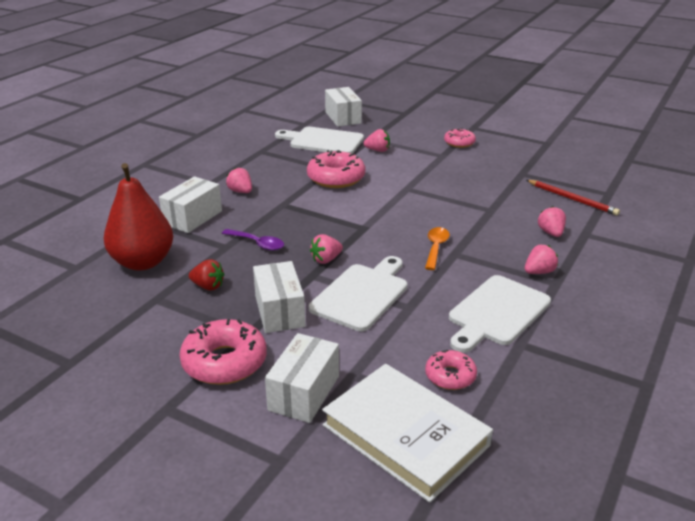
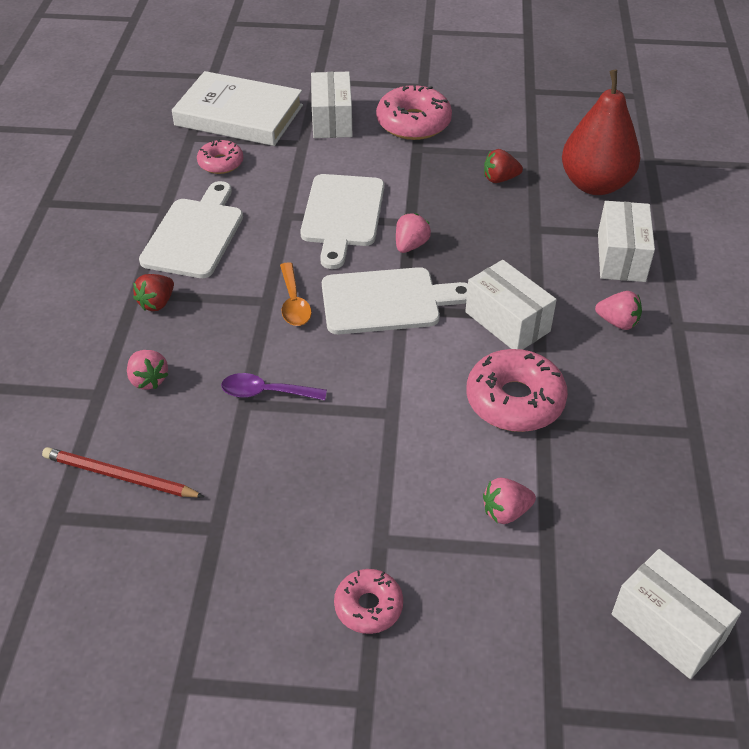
camera: 155 degrees right, 15 degrees up
(257, 244) = (505, 243): purple spoon -> purple spoon (266, 392)
(279, 311) = (408, 175): white box -> white box (507, 322)
(323, 141) = (624, 507): white cutting board -> white cutting board (387, 301)
(539, 272) = (157, 303): pink strawberry -> red strawberry

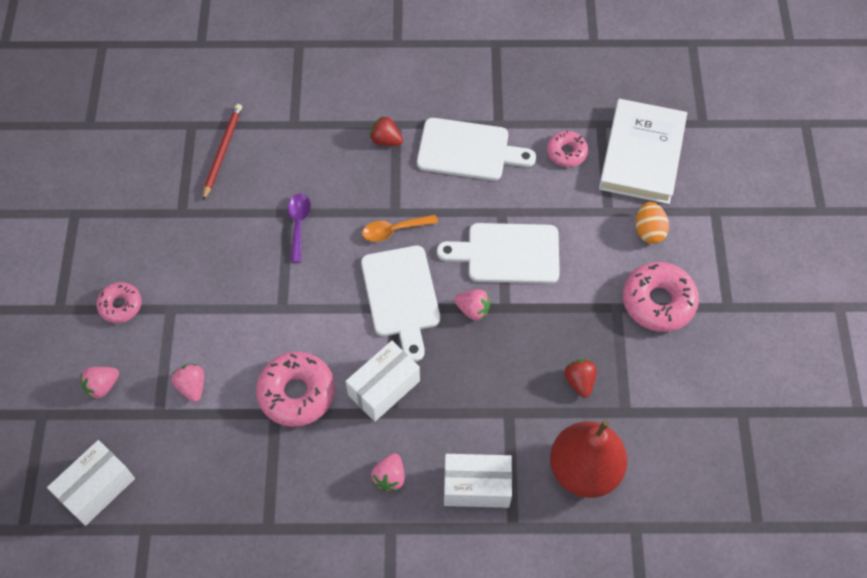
camera: 85 degrees right, 15 degrees up
(148, 380) = (308, 150): pink strawberry -> pink strawberry (102, 386)
(332, 120) = (649, 231): white box -> orange egg

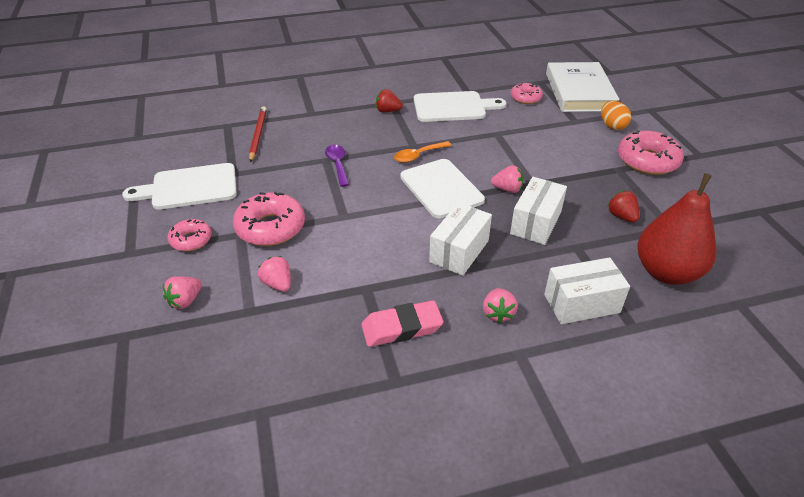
camera: 15 degrees left, 20 degrees down
(97, 488) = (197, 387): white box -> white box (536, 223)
(293, 470) = (402, 328): none -> pink eraser
(297, 393) = (381, 270): pink donut -> pink donut (270, 227)
(507, 253) = (515, 154): white cutting board -> white cutting board (189, 187)

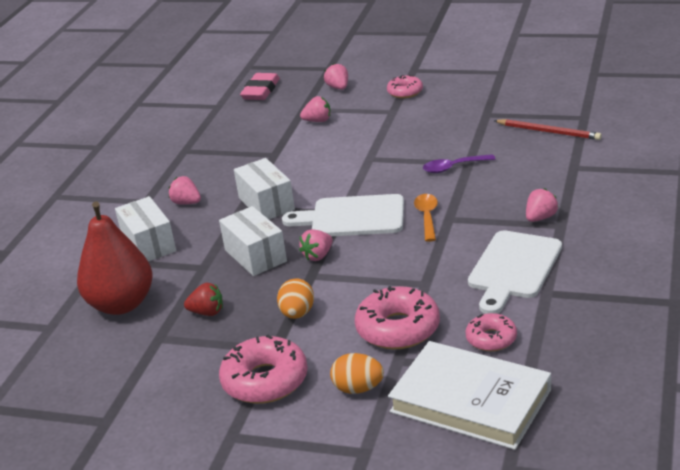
camera: 125 degrees right, 10 degrees down
(189, 187) = (481, 94): white cutting board -> none
(270, 227) = (387, 124): pink donut -> pink donut (398, 329)
(337, 164) = (453, 167): purple spoon -> purple spoon turned 150 degrees clockwise
(388, 111) = (540, 218): red strawberry -> pink strawberry
(402, 328) = (222, 161): pink eraser -> pink eraser (261, 91)
(577, 173) = (297, 314): none -> orange egg
(581, 303) = (149, 244): white box -> white box turned 45 degrees counterclockwise

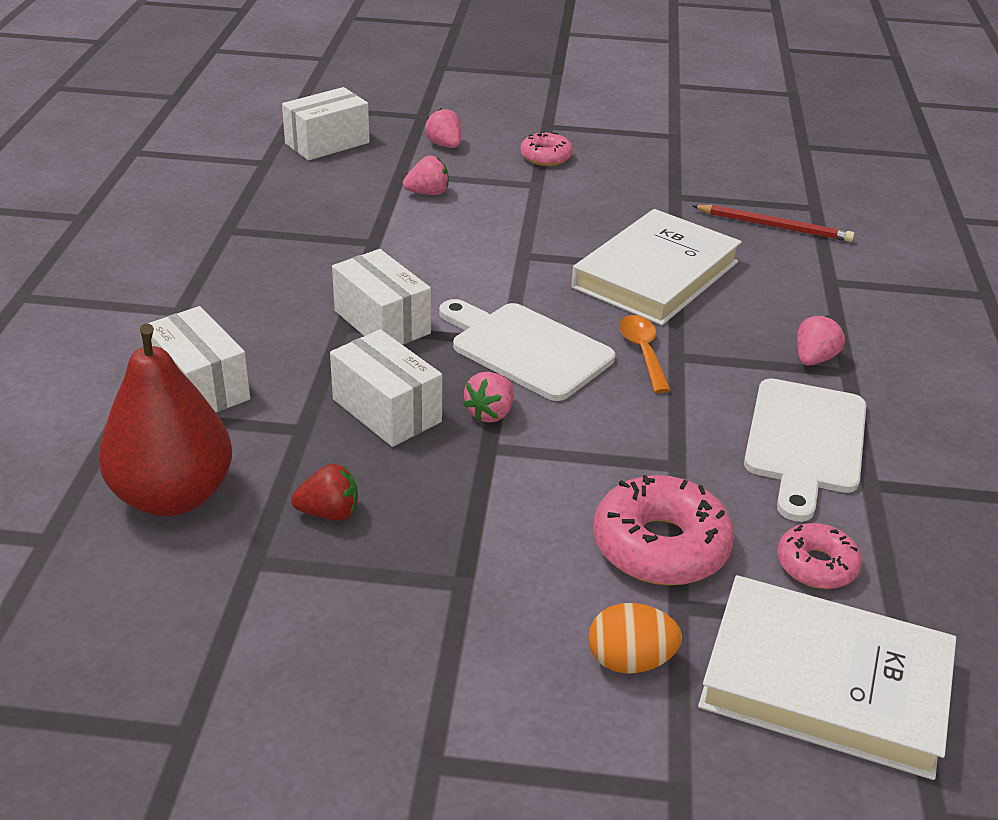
camera: 15 degrees left, 5 degrees up
(186, 203) = (249, 316): pink strawberry -> none
(261, 91) = (327, 143): pink eraser -> white box
(265, 380) = (463, 646): pink donut -> none
(297, 314) = (485, 517): orange egg -> none
(352, 217) = (526, 349): white cutting board -> white cutting board turned 45 degrees clockwise
(453, 167) = (655, 274): purple spoon -> white book

